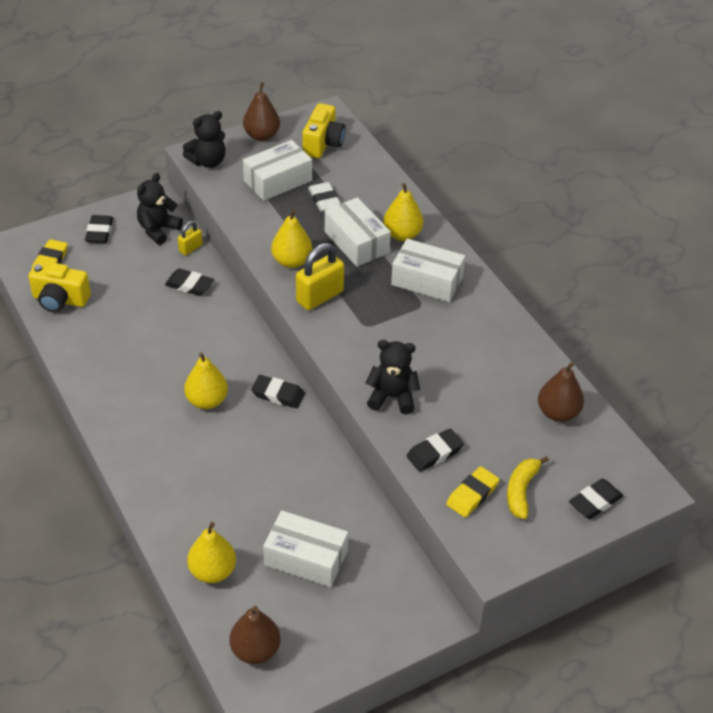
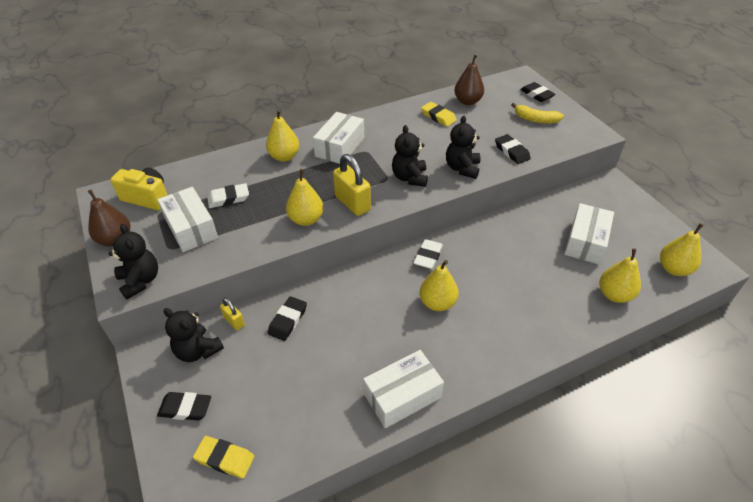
camera: 85 degrees left, 0 degrees up
(60, 300) = (292, 440): yellow camera -> none
(255, 650) = (674, 269): brown pear -> yellow pear
(278, 394) = (428, 256): black eraser -> white eraser
(356, 242) = (289, 181): white box -> white box (402, 396)
(369, 346) = (410, 178): none -> black teddy bear
(472, 495) = (544, 138): yellow eraser -> yellow eraser (438, 116)

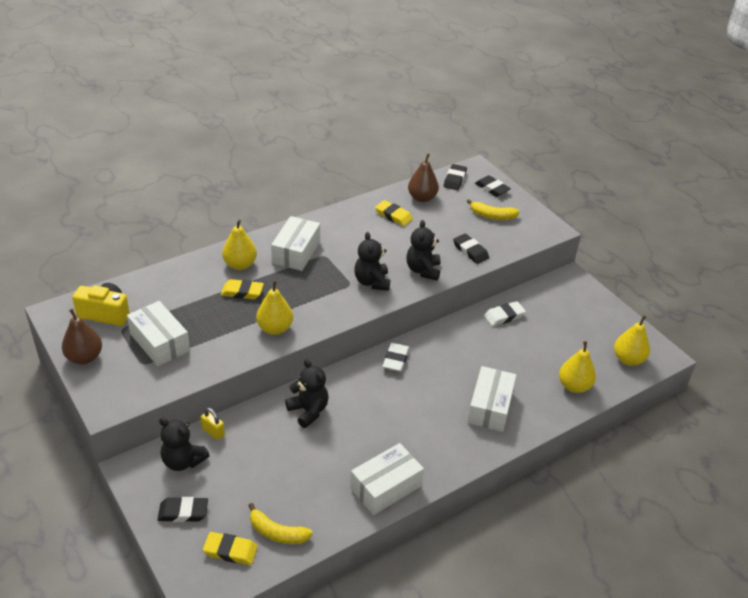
camera: 10 degrees left, 5 degrees down
(140, 281) = (122, 396): black teddy bear -> black teddy bear (308, 411)
(228, 198) = (191, 311): white eraser -> white eraser (504, 316)
(278, 441) = (277, 532): none -> yellow banana
(281, 182) = (242, 292): none -> yellow eraser
(288, 320) = (266, 428): black eraser -> black eraser (454, 179)
(352, 203) = (318, 310): yellow padlock -> none
(437, 303) = (409, 403): yellow pear -> none
(586, 242) = (546, 338): white box -> white box (490, 407)

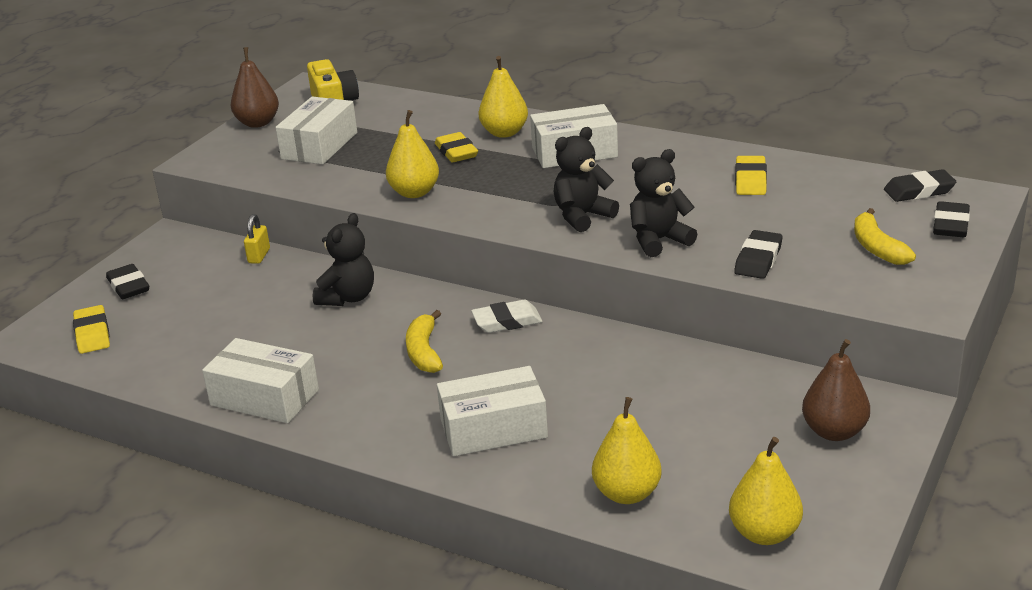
camera: 65 degrees right, 10 degrees down
(183, 461) = (201, 257): black teddy bear -> none
(277, 532) = (137, 351): yellow banana -> yellow banana (424, 352)
(422, 198) = (827, 184): brown pear -> brown pear (834, 431)
(504, 316) = (712, 375): white eraser -> none

